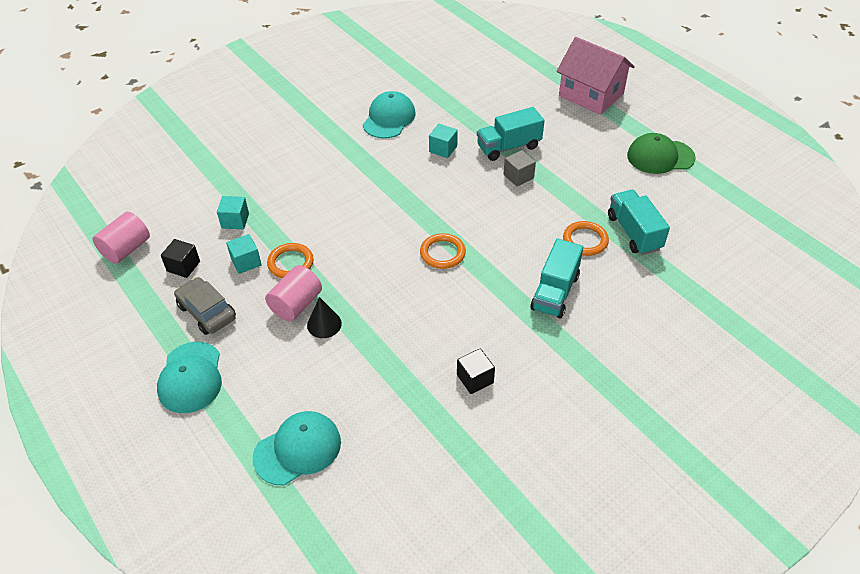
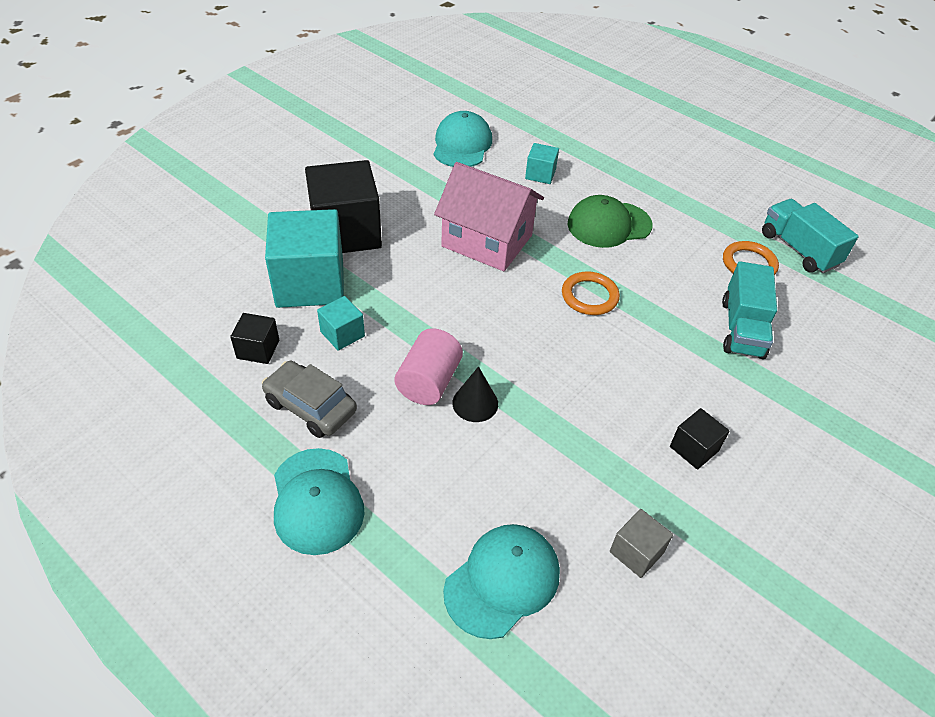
camera: 15 degrees left, 0 degrees up
(126, 249) = (170, 335): pink cylinder -> none
(235, 221) = (310, 283): turquoise cube -> turquoise cube, size x2.15
(274, 184) = (346, 232): none -> black cube
(290, 263) = (402, 329): orange ring -> none
(508, 147) = (615, 166): turquoise truck -> none
(518, 176) = (641, 198): grey cube -> grey cube (636, 552)
(591, 95) = (682, 103): pink house -> pink house (487, 241)
(660, 156) = (787, 163): green cap -> green cap (609, 225)

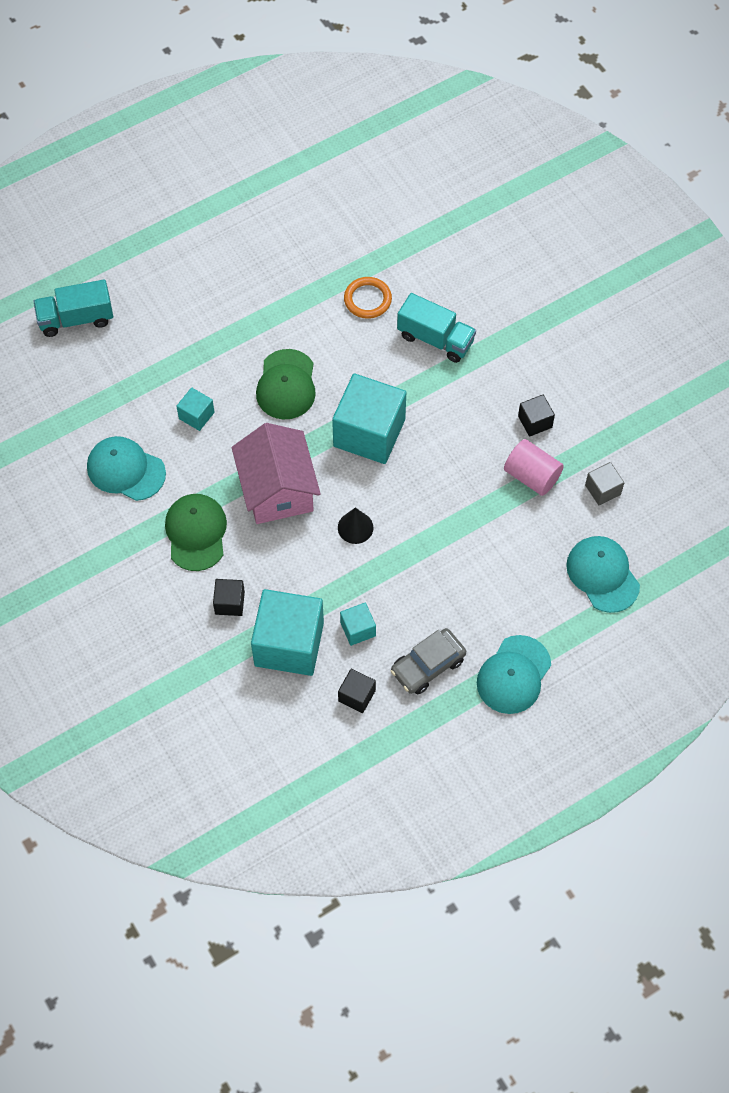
camera: 70 degrees left, 15 degrees up
(317, 501) = (513, 675): turquoise cap -> turquoise cap turned 120 degrees clockwise
(346, 232) = (229, 603): black cube -> black cube, size x0.46
(415, 197) = (196, 533): none -> green cap
(429, 382) = (426, 577): pink cylinder -> pink cylinder (532, 476)
(475, 403) = (456, 550): black cone -> black cone (355, 527)
(487, 241) = (277, 489): pink house -> pink house turned 60 degrees counterclockwise
(589, 296) = (369, 433): orange ring -> turquoise cube
(798, 249) = (362, 254): turquoise truck -> turquoise truck (76, 319)

